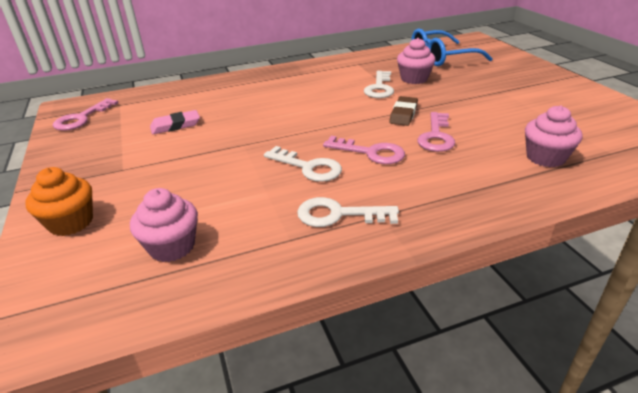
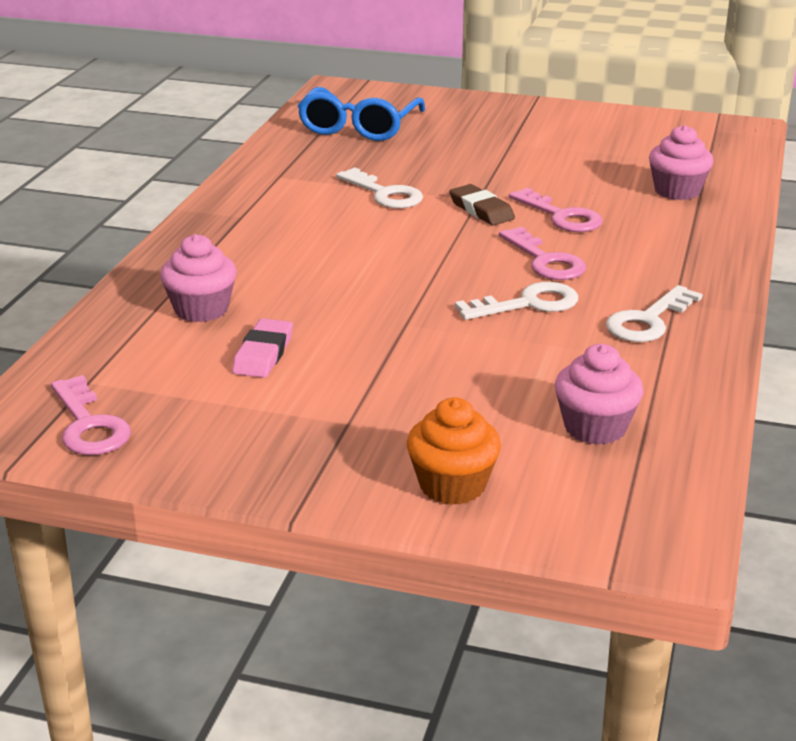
camera: 55 degrees left, 5 degrees down
(370, 152) = (545, 261): pink key -> pink key turned 90 degrees clockwise
(414, 79) = (394, 167): pink cupcake -> pink cupcake (201, 309)

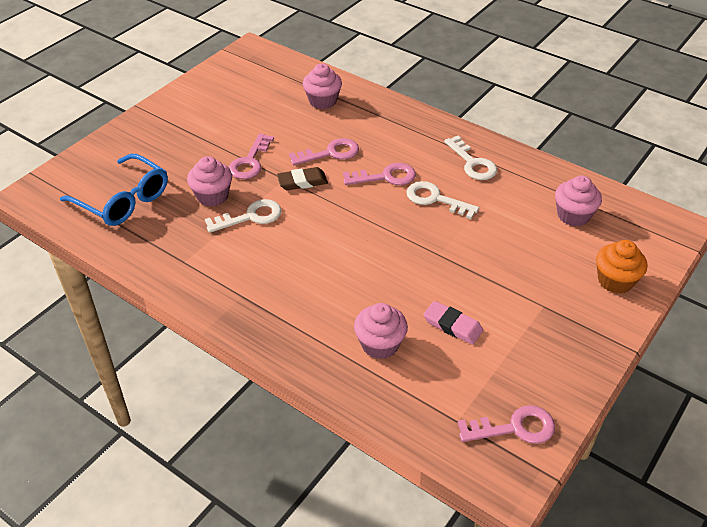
camera: 70 degrees left, 15 degrees up
(405, 167) = (212, 196): none -> pink cupcake
(492, 173) = (250, 161): none -> pink key
(528, 304) = (435, 199): white key -> white key turned 60 degrees counterclockwise

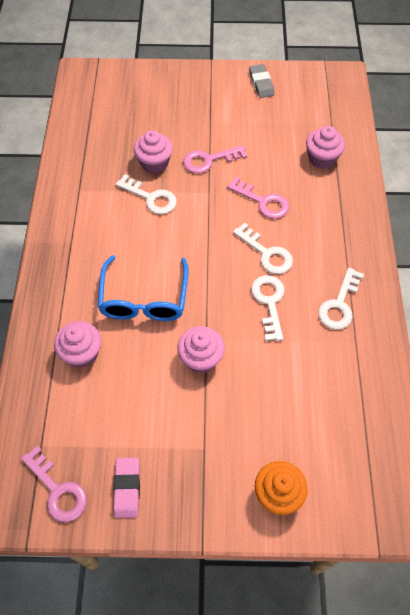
camera: 55 degrees right, 15 degrees up
(124, 200) = (110, 120): blue glasses -> blue glasses (144, 299)
(202, 92) = (261, 83): none -> grey eraser
(302, 182) = (214, 204): brown eraser -> none
(385, 177) = (266, 253): pink key -> white key
(452, 325) = (134, 391): pink eraser -> pink eraser (127, 488)
(573, 215) = (337, 418): pink cupcake -> pink cupcake (201, 358)

